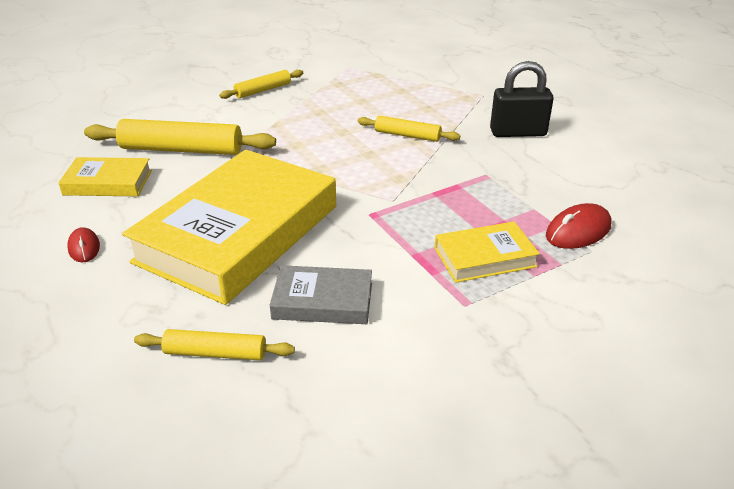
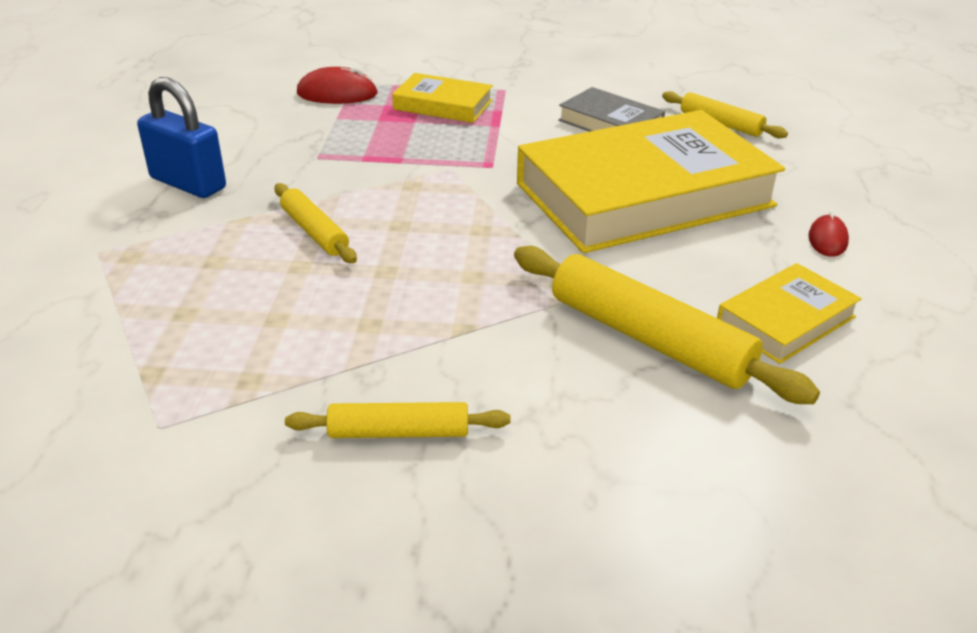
camera: 145 degrees left, 0 degrees up
(108, 183) = (785, 320): yellow book -> yellow book turned 75 degrees counterclockwise
(518, 132) = (188, 183): black padlock -> blue padlock

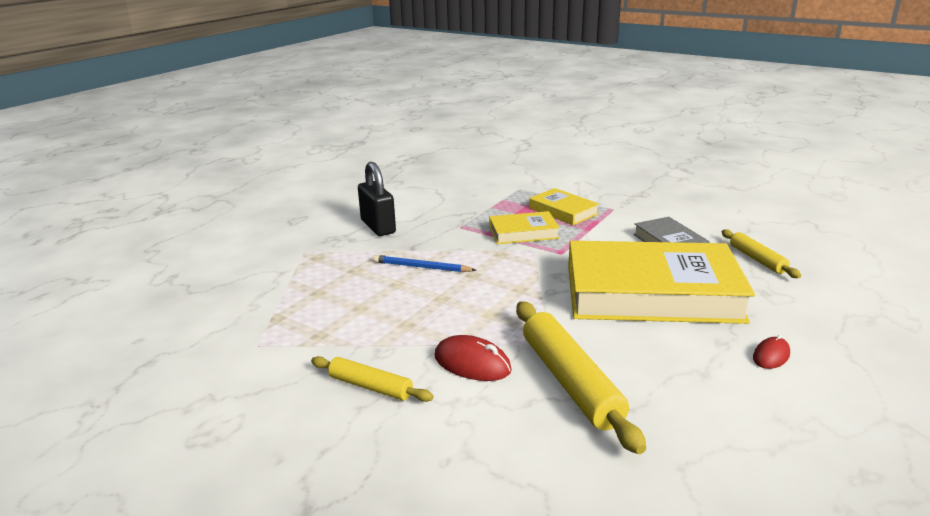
camera: 30 degrees right, 10 degrees down
(188, 183) = (378, 227): blue padlock -> black padlock
(314, 232) = (422, 267): yellow rolling pin -> blue pencil
(337, 94) = (503, 193): red mouse -> red mouse (472, 363)
(785, 320) = (683, 399): yellow book -> yellow book (523, 232)

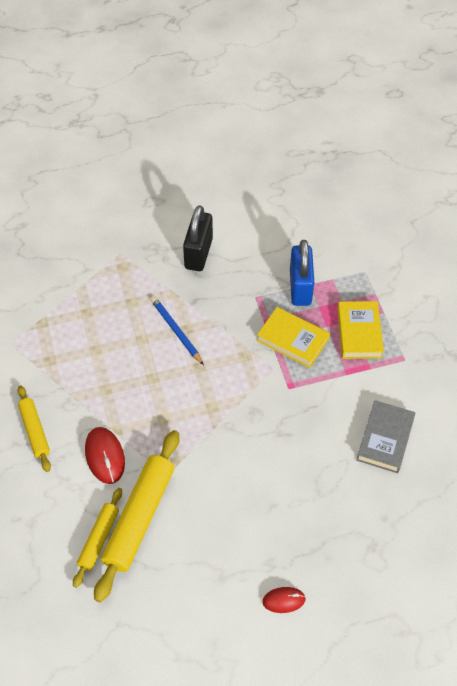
camera: 40 degrees right, 30 degrees up
(486, 210) = (300, 287): none -> blue padlock
(652, 293) = (293, 482): yellow book -> none
(757, 259) = (424, 510): yellow rolling pin -> yellow rolling pin (99, 539)

